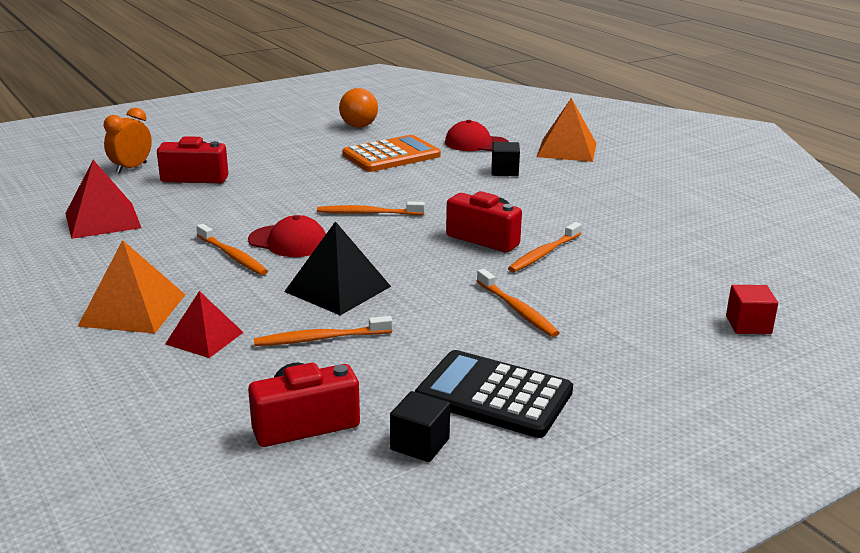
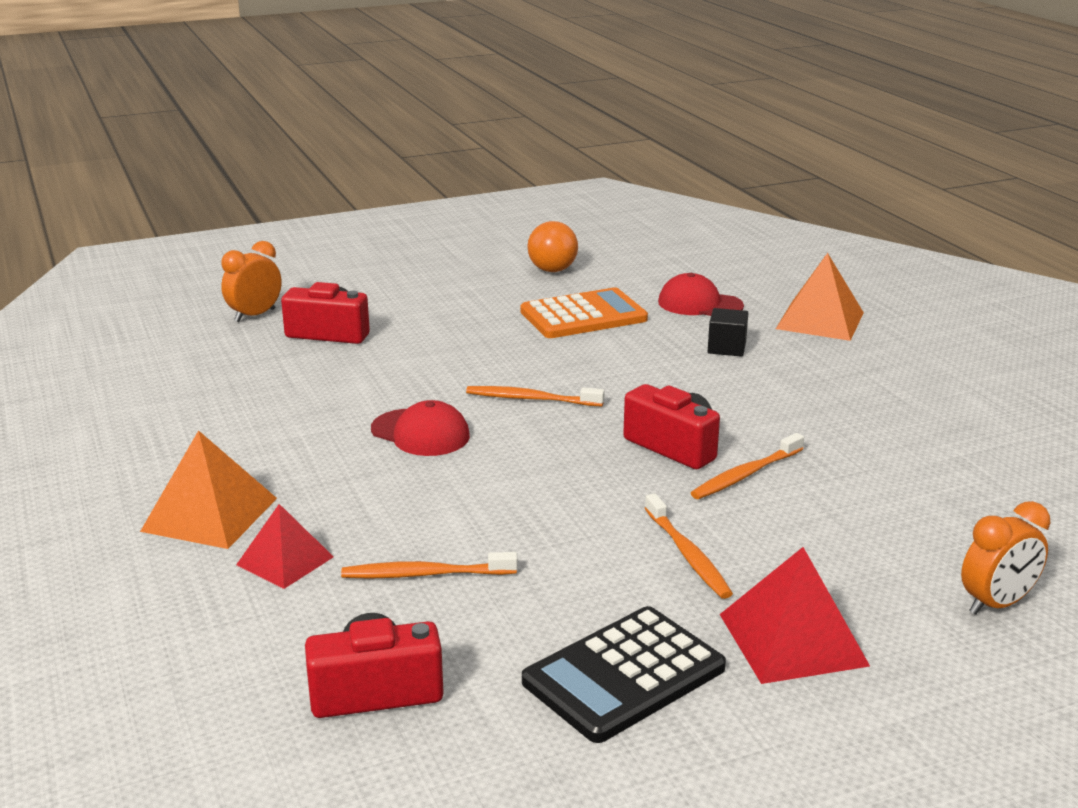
camera: 10 degrees right, 0 degrees up
(103, 220) = (203, 387): red pyramid -> red pyramid (793, 639)
(232, 256) = (347, 449): orange toothbrush -> none
(337, 289) = (465, 505): black pyramid -> none
(420, 444) = (511, 734): black cube -> none
(494, 395) = (624, 675): black calculator -> black calculator turned 75 degrees counterclockwise
(748, 325) = (996, 604): red cube -> orange clock

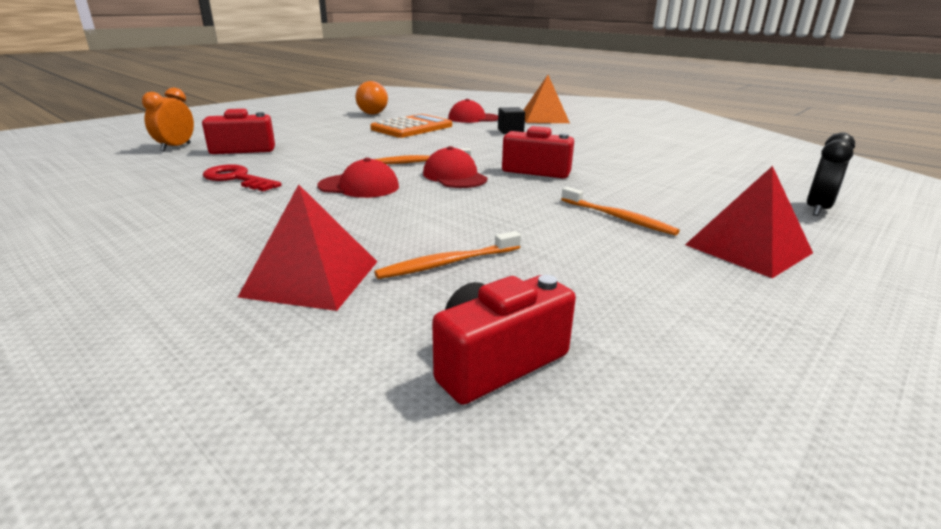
camera: 25 degrees left, 0 degrees up
(209, 514) = (210, 259): orange pyramid -> none
(285, 561) = (312, 278): red pyramid -> red pyramid, size x1.51
(293, 392) = (237, 179): none -> red key
(552, 436) = (454, 176): none -> red cap
(624, 675) = (679, 295): black calculator -> none
(745, 475) = (595, 177): orange toothbrush -> none
(996, 604) = (817, 209): orange clock -> black clock

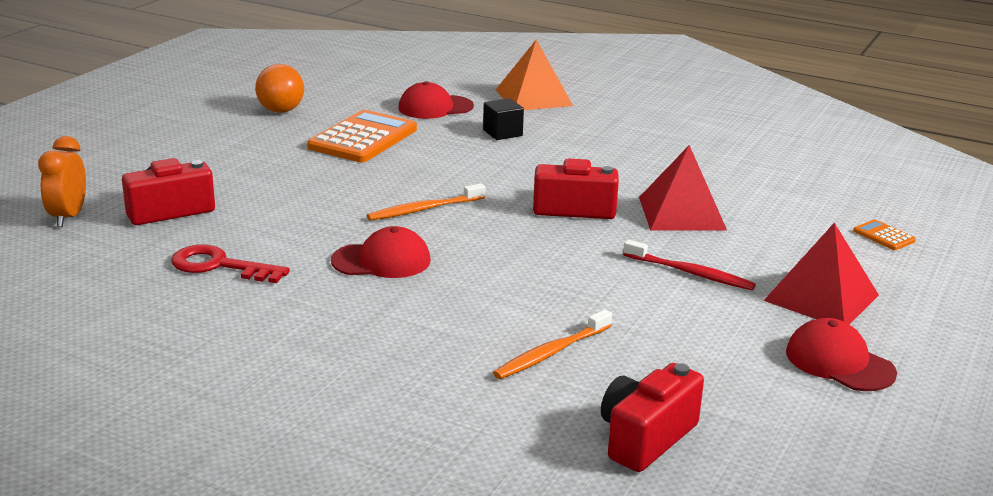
camera: 15 degrees left, 0 degrees up
(312, 278) = (435, 387): red pyramid -> red pyramid (682, 213)
(454, 176) = (482, 230): red cap -> red cap (839, 362)
(618, 218) = (691, 273): orange toothbrush -> red toothbrush
(817, 209) = (884, 236): black clock -> orange calculator

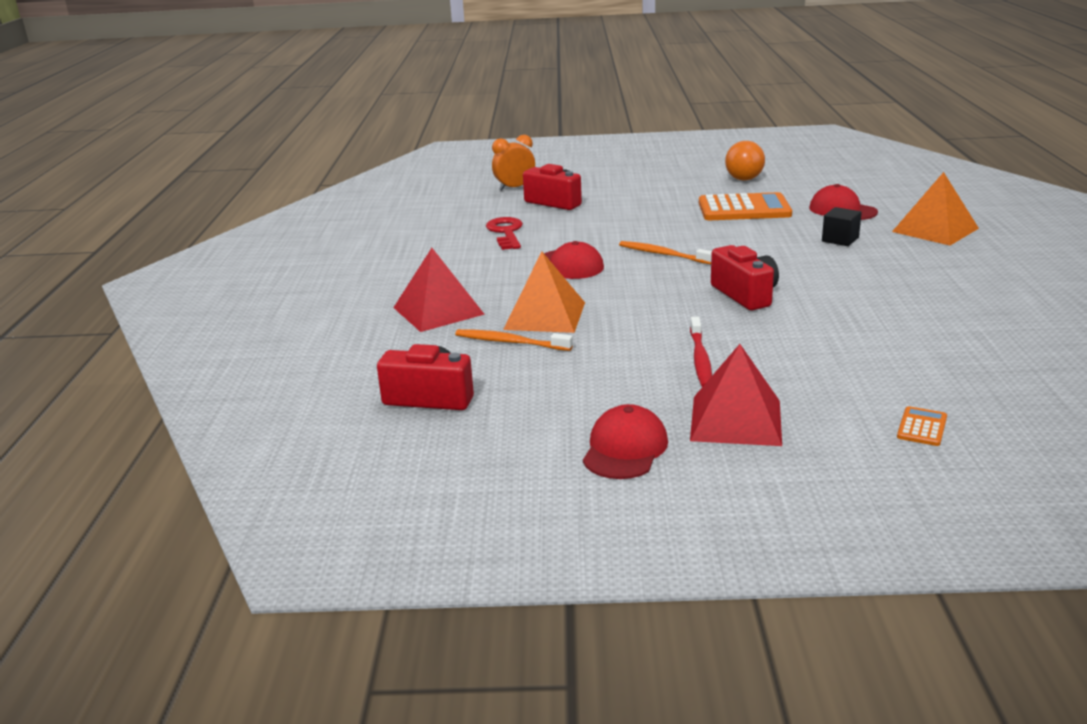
camera: 65 degrees right, 0 degrees up
(504, 314) = (545, 316): none -> orange pyramid
(682, 213) = (808, 332): red pyramid -> red pyramid (438, 311)

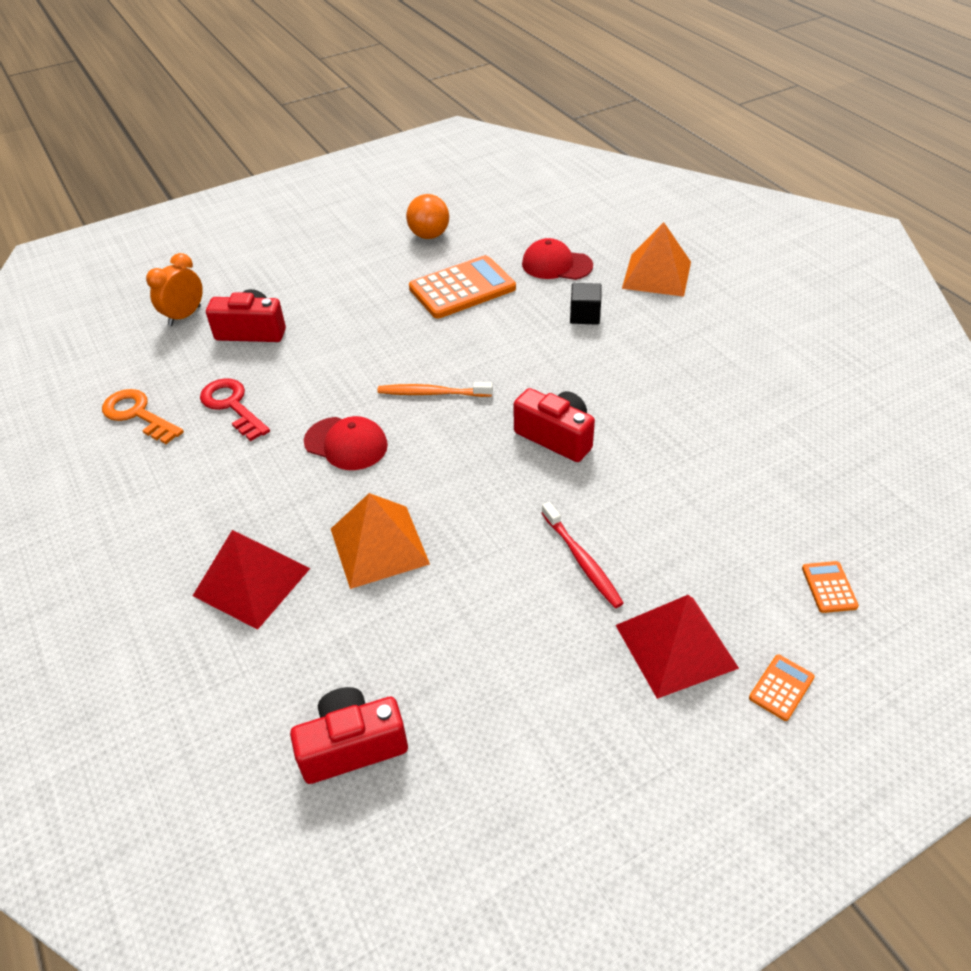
camera: 30 degrees left, 20 degrees up
(438, 224) = (137, 414): none -> orange key
(510, 342) = (373, 608): orange toothbrush -> none
(625, 449) = (607, 740): red cap -> none
(811, 466) = (781, 688): none -> orange calculator

